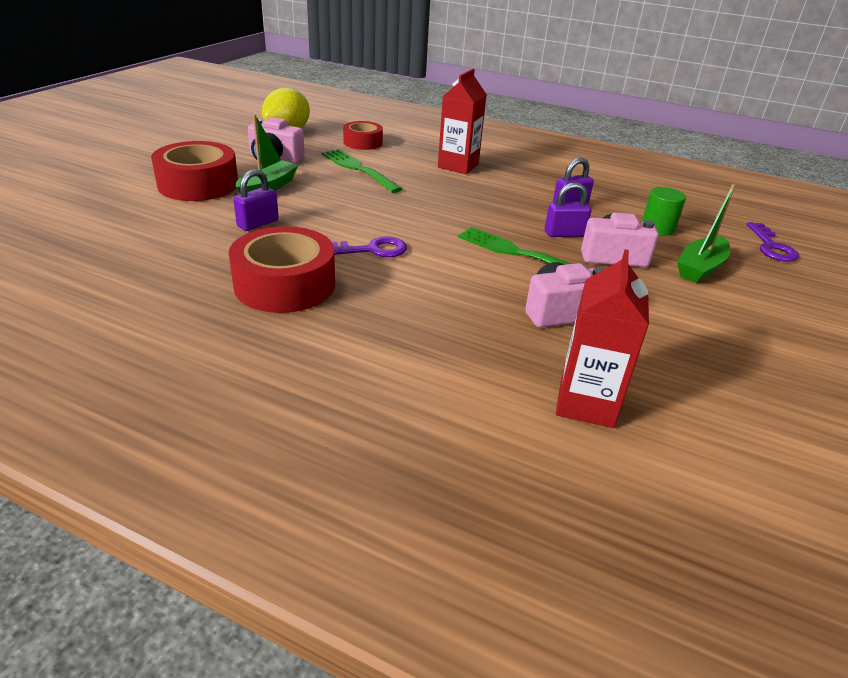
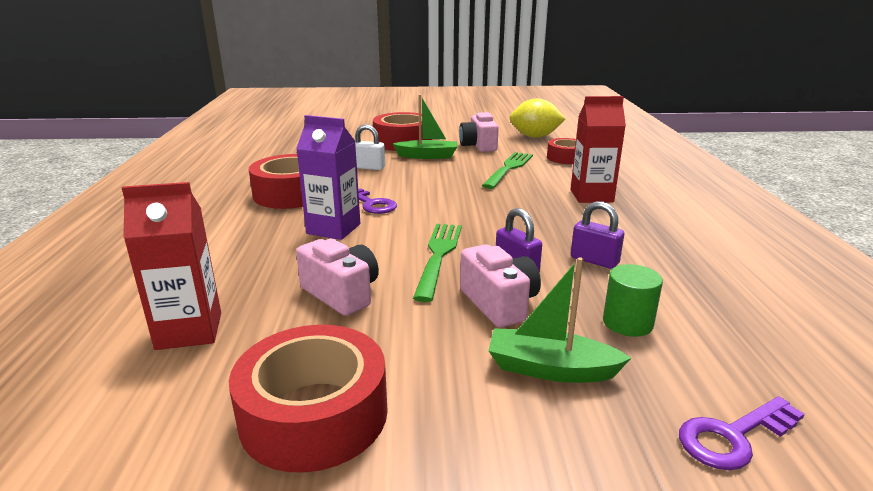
camera: 65 degrees right, 10 degrees down
(258, 223) = (368, 167): purple padlock -> white padlock
(417, 284) = (333, 229): none -> purple carton
(729, 362) = (314, 414): none -> red tape

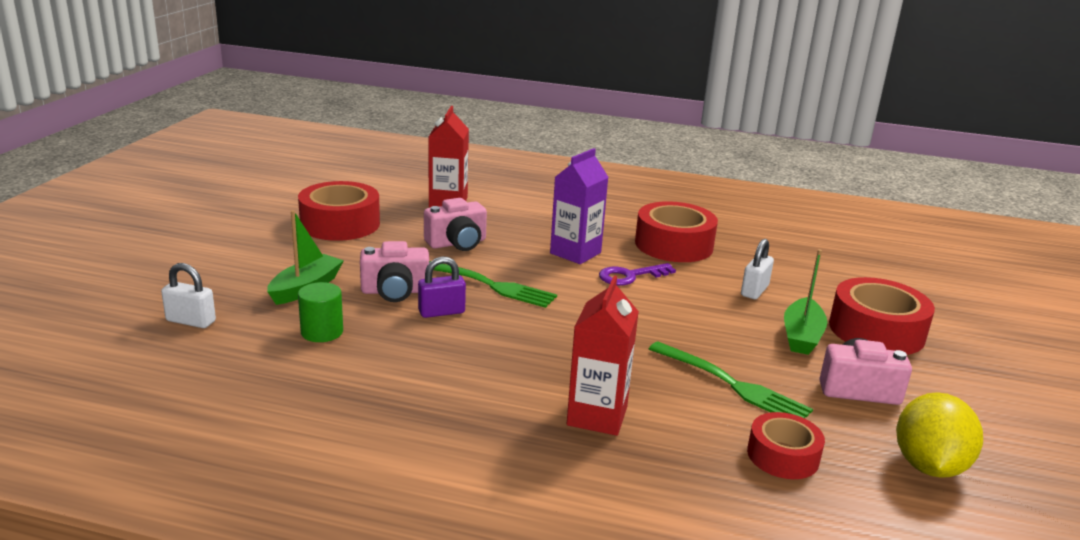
camera: 105 degrees right, 0 degrees up
(594, 260) = (426, 354): purple padlock -> none
(733, 437) = (191, 321): purple key -> white padlock

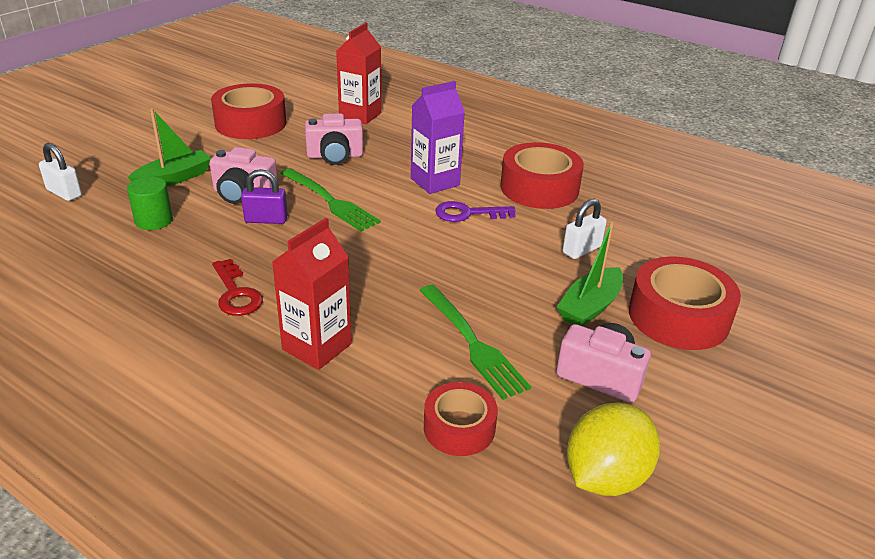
camera: 20 degrees right, 10 degrees up
(474, 384) = (236, 293): none -> red key

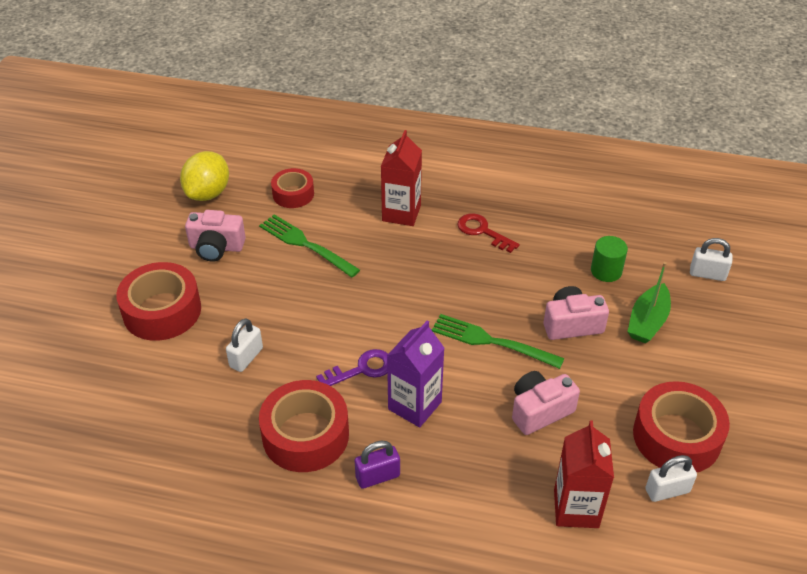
camera: 160 degrees right, 10 degrees up
(266, 220) = (524, 301): purple padlock -> purple padlock (377, 476)
(291, 108) = (667, 490): none -> white padlock
(590, 307) = (231, 299): green boat -> none

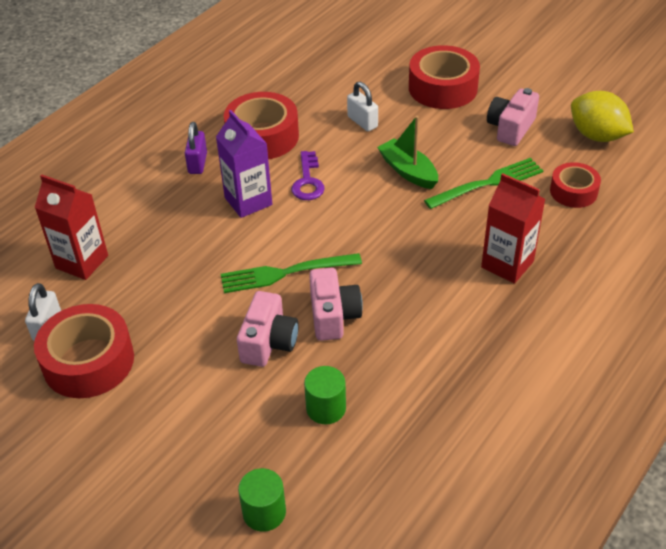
camera: 115 degrees right, 0 degrees up
(482, 231) = (446, 321): red key -> none
(491, 341) = (285, 273): green fork -> green fork turned 150 degrees counterclockwise
(539, 411) = (186, 276): pink camera -> pink camera (333, 316)
(647, 321) = (232, 410): green boat -> green boat (408, 171)
(707, 274) = (264, 512): white padlock -> green cylinder

